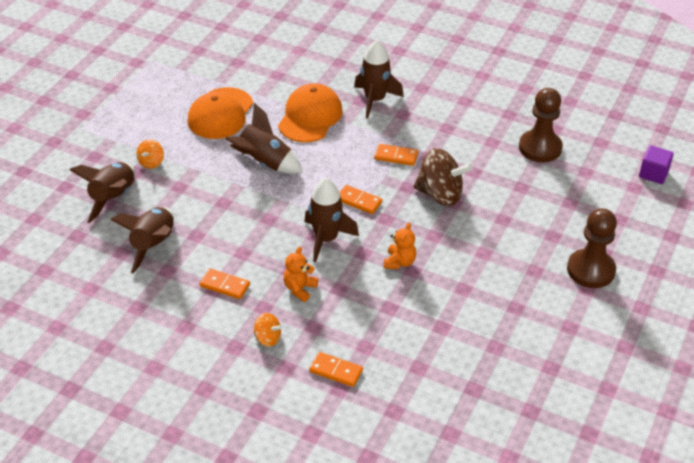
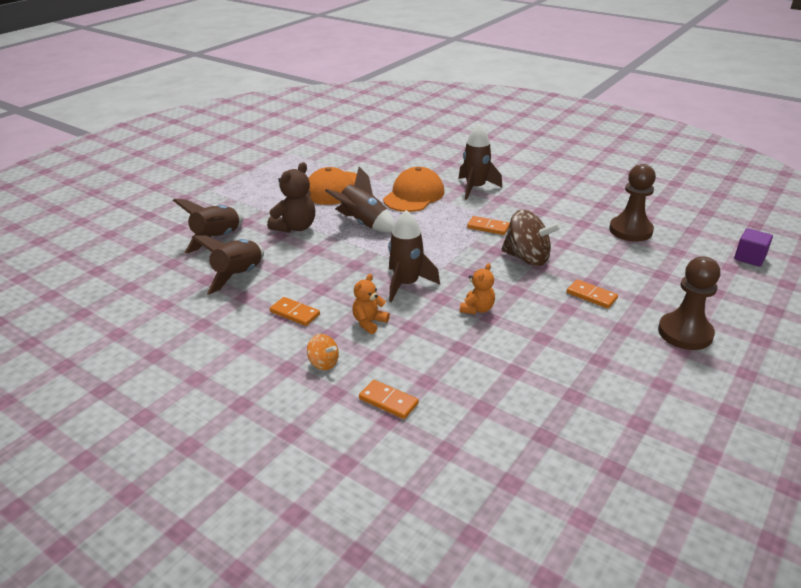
camera: 10 degrees right, 10 degrees down
(151, 162) = (261, 216): orange spinning top -> none
(193, 174) = (295, 227): none -> brown teddy bear
(358, 201) = (445, 257): orange domino -> orange domino (591, 296)

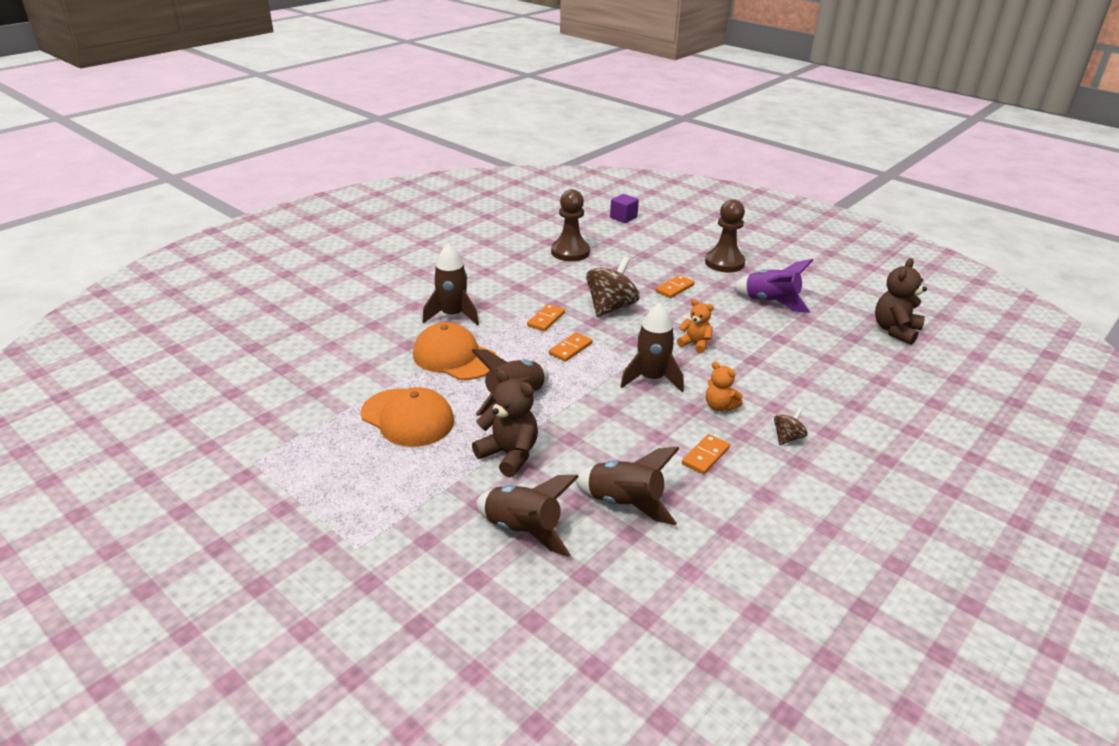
camera: 85 degrees left, 0 degrees up
(323, 363) = (787, 438): orange spinning top -> brown spinning top
(388, 401) = (832, 403): orange domino -> orange domino (570, 349)
(582, 486) = (895, 330): none -> brown teddy bear
(600, 368) = (771, 302): none -> purple rocket

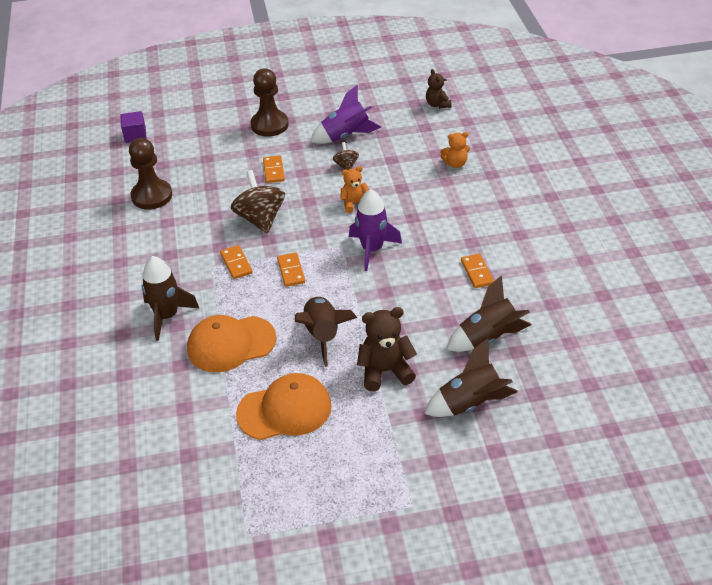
camera: 50 degrees left, 10 degrees up
(651, 379) = (372, 249): brown rocket -> purple rocket
(720, 406) = (434, 235): orange teddy bear -> orange teddy bear (455, 163)
(787, 438) = (494, 224): brown spinning top -> brown spinning top (346, 166)
(895, 330) = (437, 104): brown teddy bear -> brown teddy bear, size x0.62

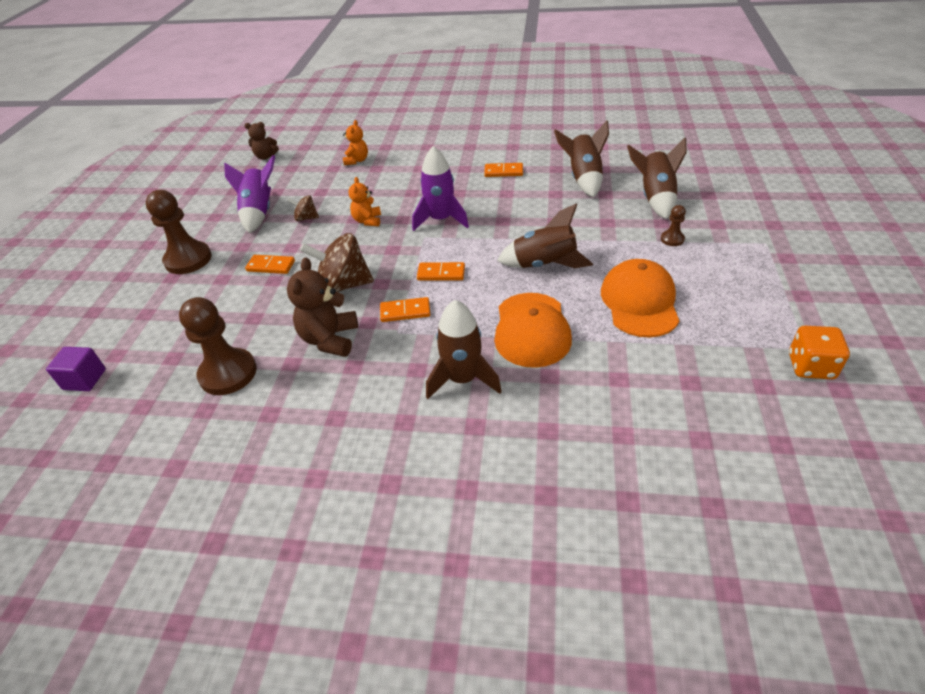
camera: 70 degrees left, 0 degrees up
(223, 539) = (810, 366): none -> orange dice
(385, 371) = (605, 235): brown teddy bear -> brown teddy bear (330, 339)
(394, 425) = (672, 239): none -> brown pawn

